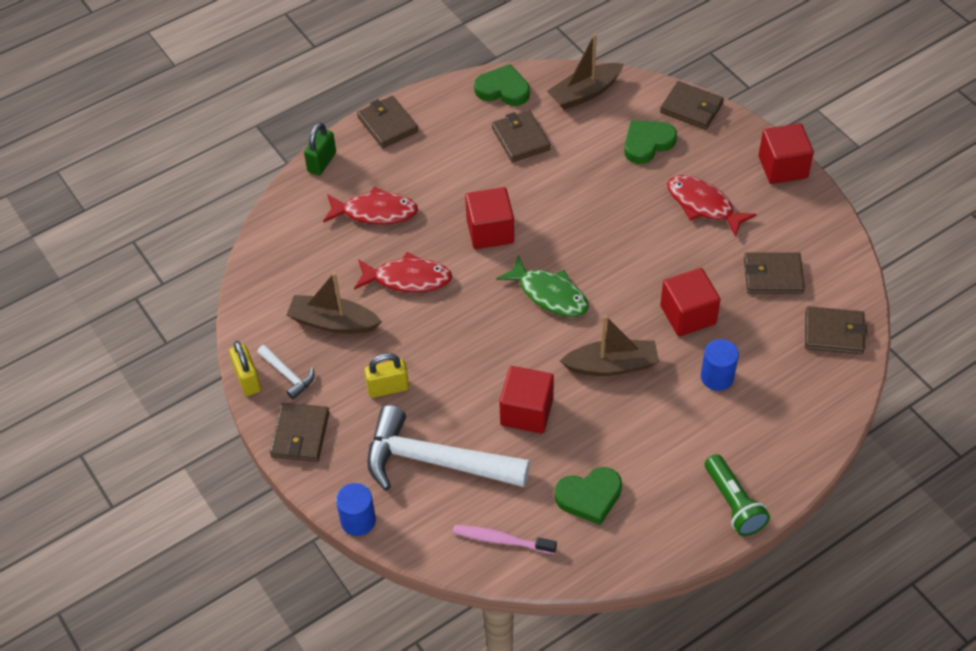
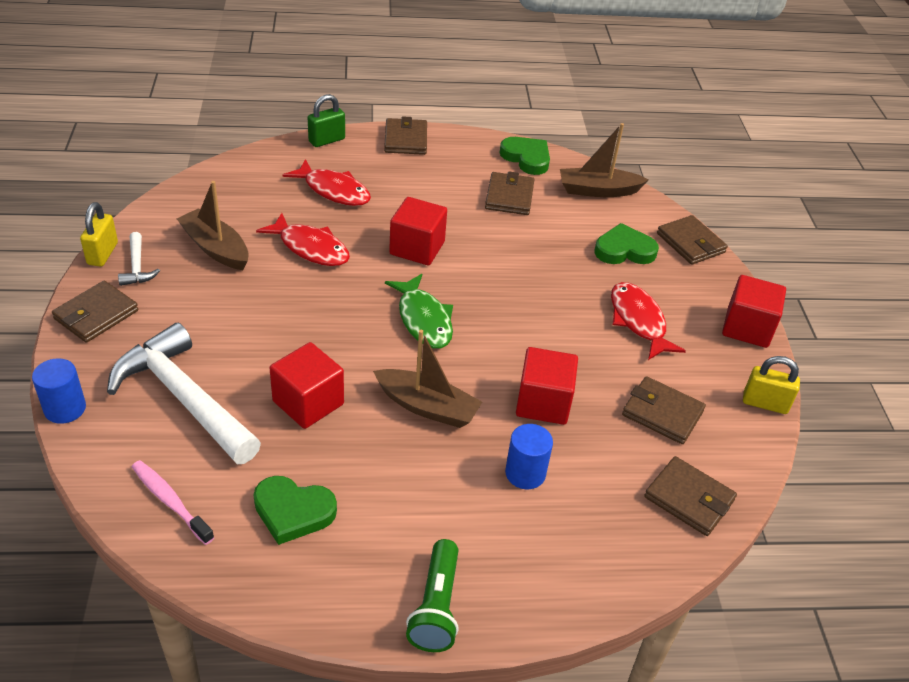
camera: 25 degrees right, 10 degrees down
(388, 388) = (207, 318): yellow padlock -> yellow padlock (765, 403)

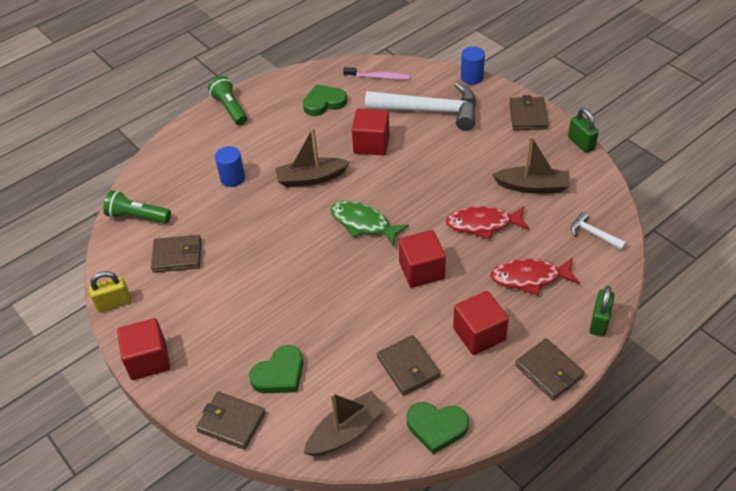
camera: 150 degrees right, 5 degrees up
(102, 254) = (581, 143): yellow padlock -> green padlock
(137, 266) = (552, 149): white hammer -> white hammer (594, 234)
(543, 403) = (251, 219): red cube -> red cube (479, 334)
(638, 321) = (229, 313): red fish -> none
(689, 499) = (138, 217): brown wallet -> green flashlight

